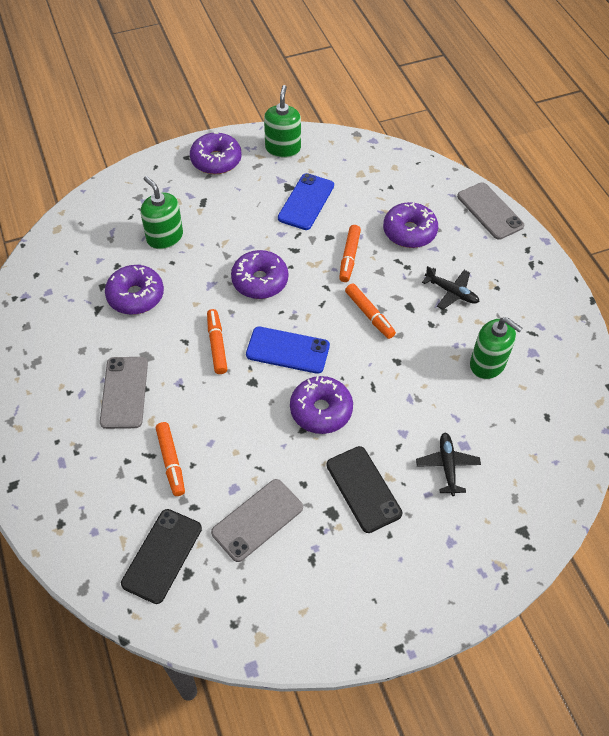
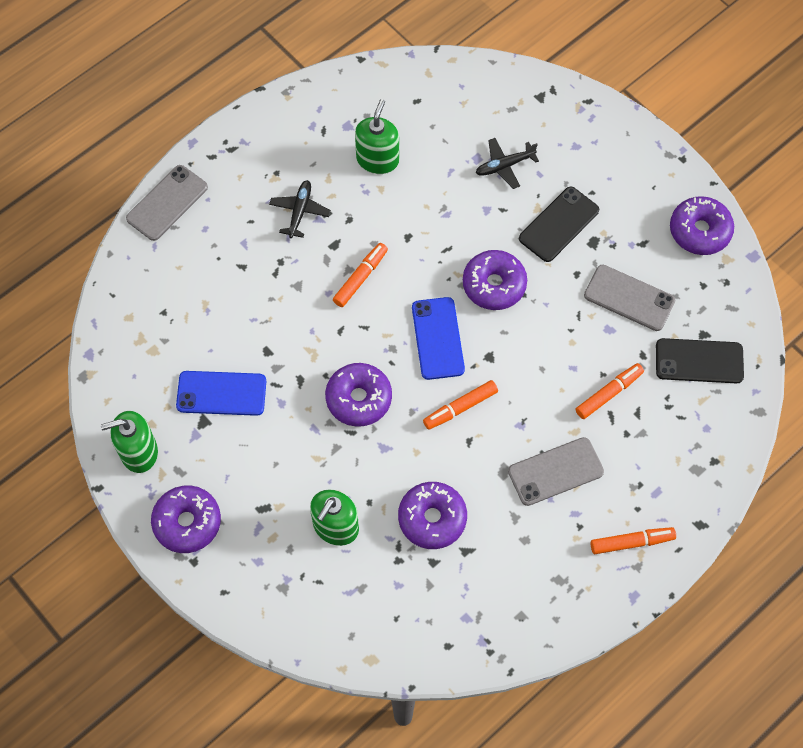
camera: 110 degrees left, 10 degrees up
(349, 257) = (289, 321): orange marker -> orange marker (631, 542)
(409, 232) = (228, 273): purple donut -> purple donut (699, 231)

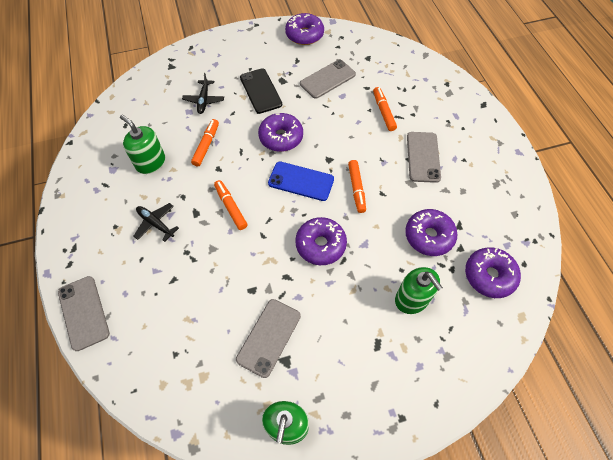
camera: 65 degrees left, 5 degrees down
(187, 522) = (366, 409): purple donut -> purple donut (489, 276)
(221, 393) = (269, 337): blue phone -> grey phone
(631, 542) = (483, 139): orange marker -> orange marker (206, 145)
(699, 361) = (383, 66): black phone -> none

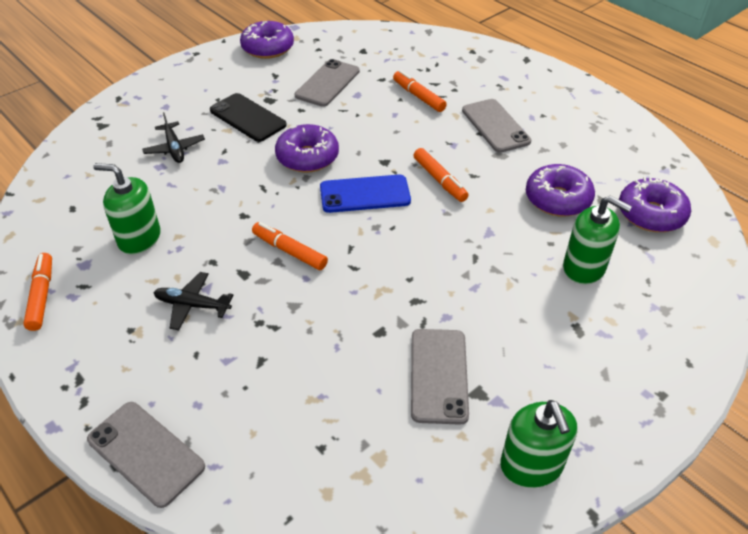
camera: 25 degrees left, 15 degrees down
(206, 145) = (210, 195): orange marker -> orange marker (41, 296)
(320, 245) = (436, 251): purple donut -> none

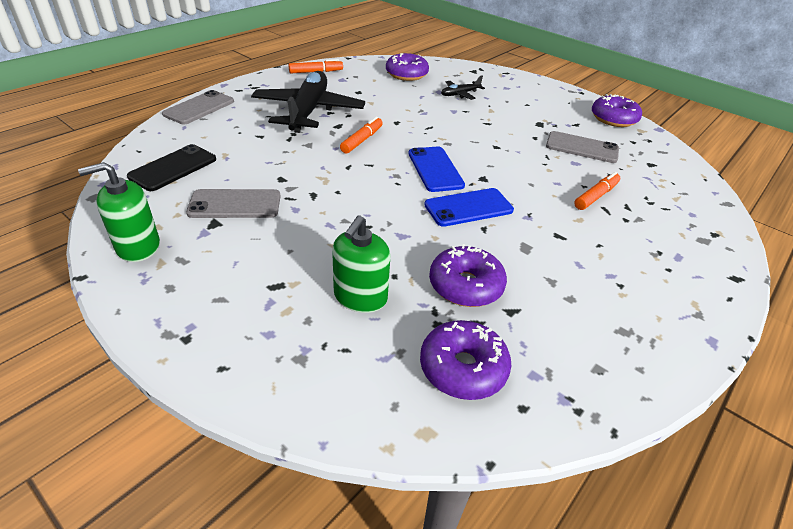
camera: 80 degrees right, 5 degrees down
(139, 238) = (366, 91): green soap dispenser -> none
(192, 305) = (308, 111): black plane -> black plane, size x2.27
(248, 118) = (510, 116): black phone -> black phone (173, 168)
(307, 157) = (472, 142): purple donut -> purple donut (406, 74)
(439, 180) = (468, 207): orange marker -> blue phone
(495, 126) = (575, 246): grey phone -> none

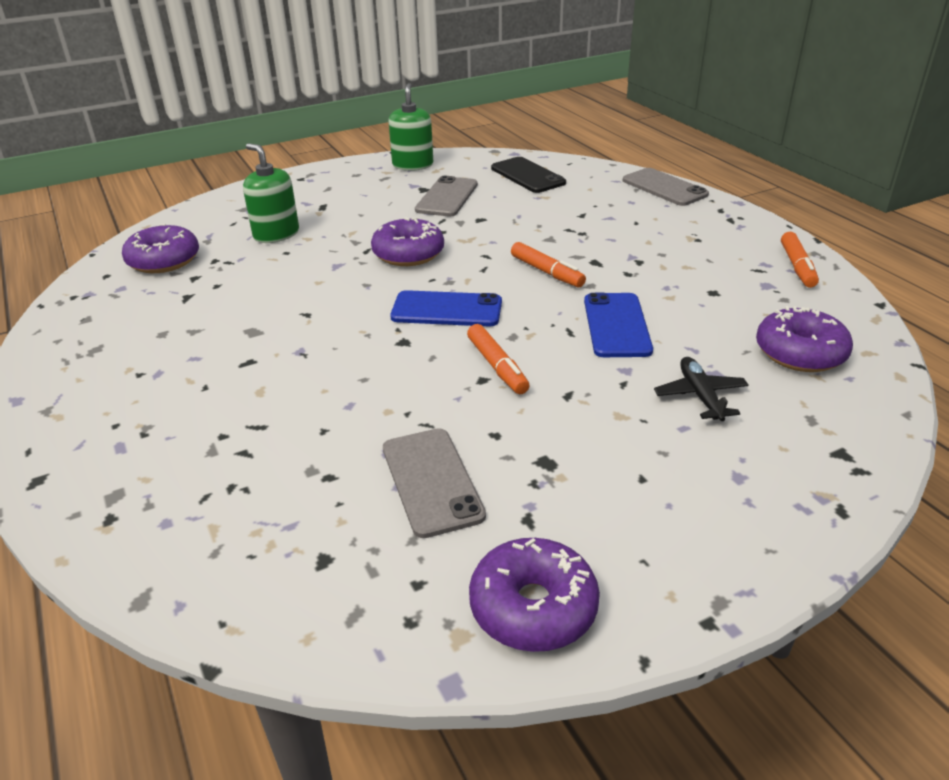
camera: 115 degrees right, 5 degrees down
(308, 111) = (644, 247): black plane -> none
(465, 286) = (238, 282): purple donut -> purple donut (408, 254)
(468, 207) = (350, 313): blue phone -> blue phone (617, 325)
(582, 148) = (431, 481): grey phone -> grey phone turned 60 degrees counterclockwise
(595, 196) = (291, 429): orange marker -> orange marker (497, 366)

